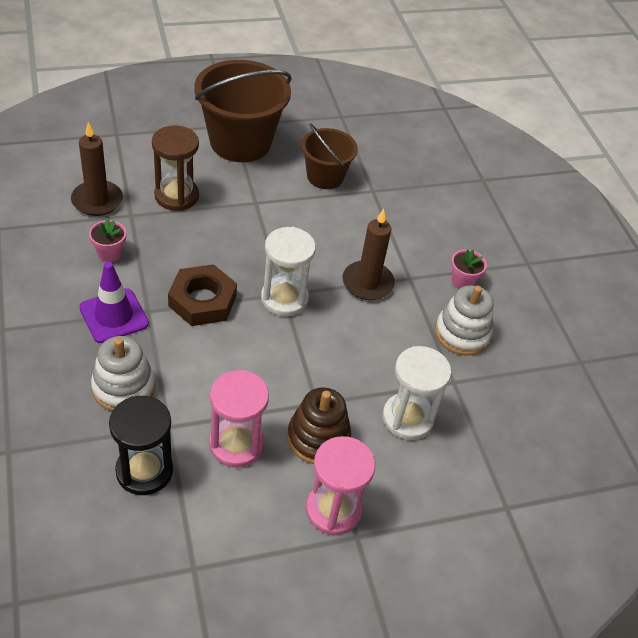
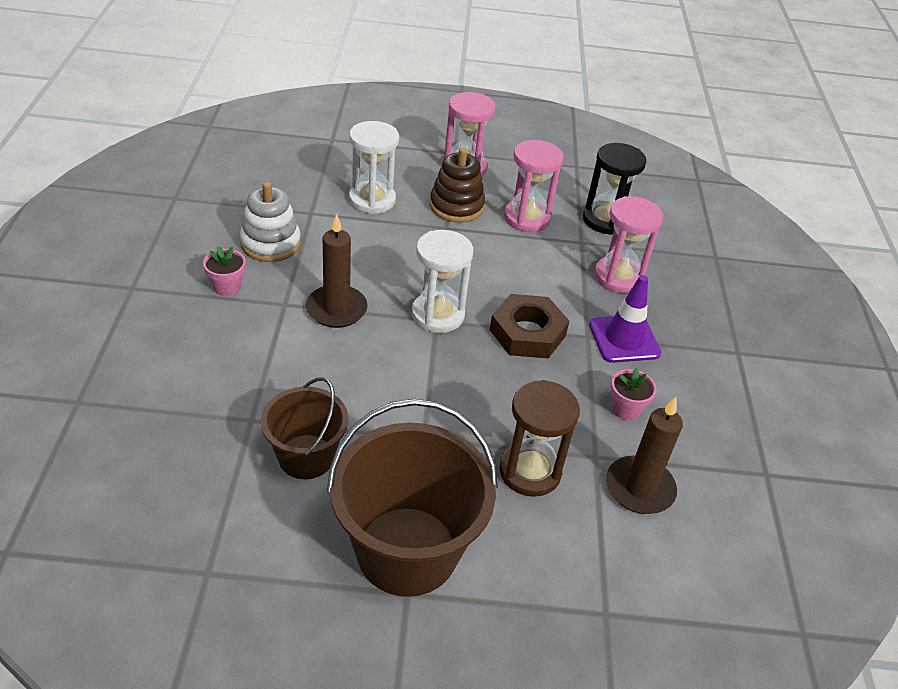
camera: 160 degrees left, 5 degrees down
(123, 387) = (618, 277): white stacking toy -> pink hourglass

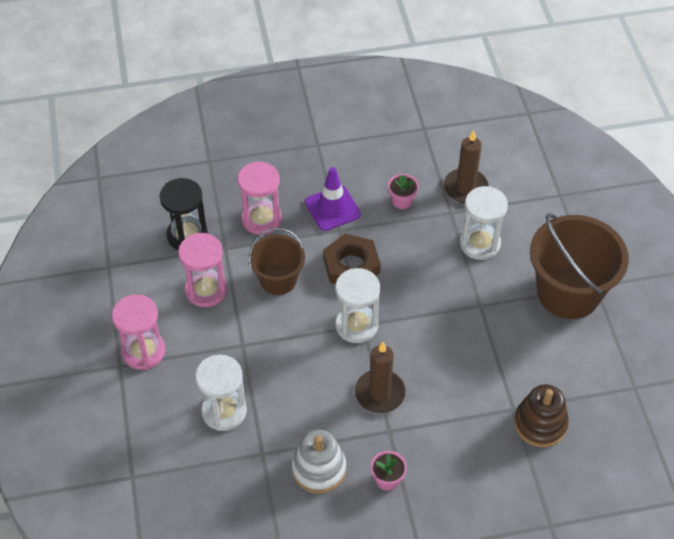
camera: 100 degrees left, 10 degrees up
(306, 457) = (527, 366): brown bucket -> brown bucket (278, 279)
(456, 206) = (208, 344): brown stacking toy -> brown stacking toy (540, 424)
(530, 471) = (479, 243): brown hourglass -> white hourglass

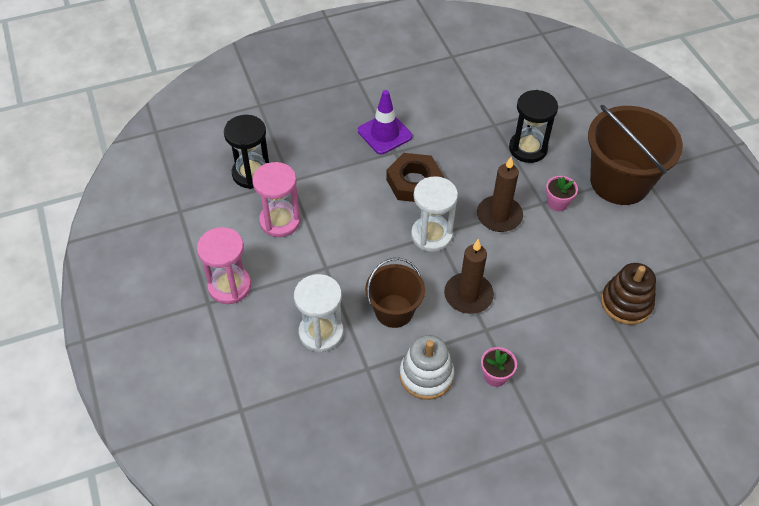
camera: 10 degrees left, 0 degrees up
(261, 219) = (320, 150): pink hourglass -> none
(278, 279) = (347, 203): brown bucket -> brown bucket (394, 311)
(402, 201) = (447, 120): pink flower pot -> pink flower pot (557, 203)
(465, 188) = (502, 102): brown candle -> brown candle (499, 216)
(479, 243) = (528, 148): white hourglass -> black hourglass

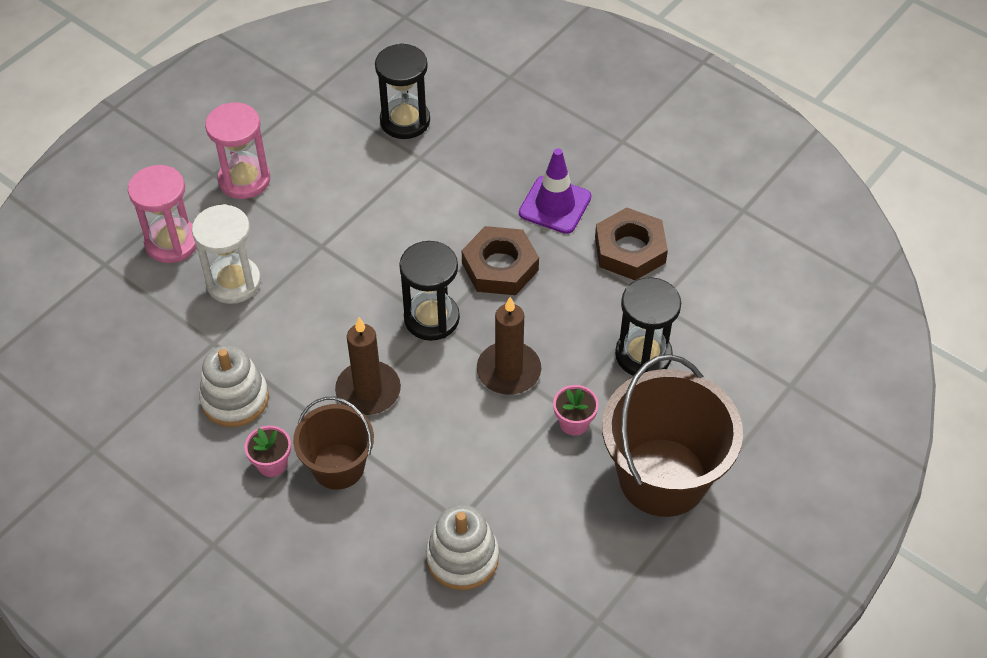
camera: 60 degrees right, 0 degrees up
(280, 221) = (356, 177): pink hourglass -> pink hourglass (172, 242)
(394, 311) = (302, 332): brown bucket -> brown bucket (338, 466)
(431, 235) = (431, 318): white hourglass -> black hourglass
(445, 117) = (630, 250): none -> brown nut
(626, 303) = (462, 557): brown stacking toy -> white stacking toy

